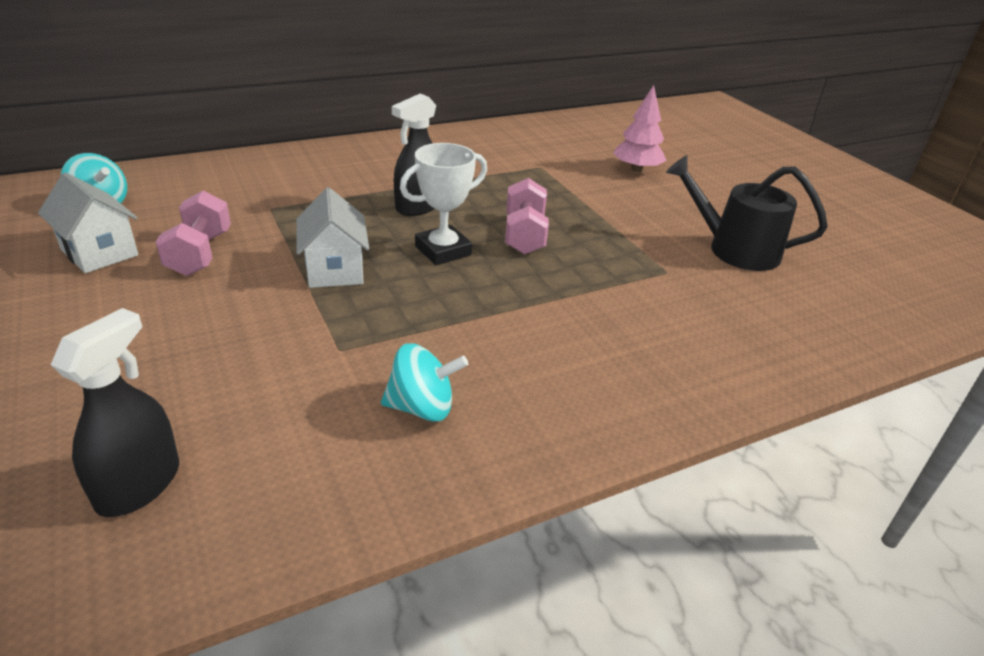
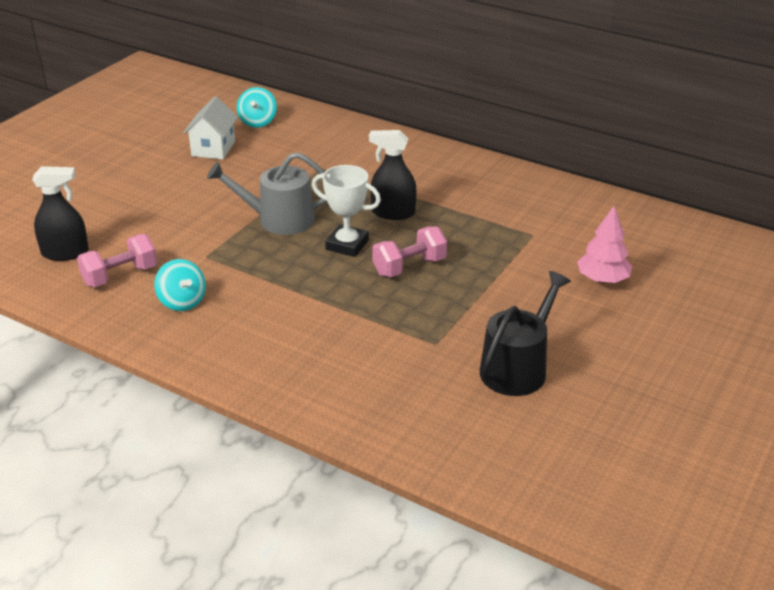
camera: 60 degrees right, 0 degrees up
(200, 254) = (245, 174): pink dumbbell -> pink dumbbell (120, 276)
(334, 270) = (279, 219): white house -> grey watering can
(735, 249) = (517, 368): black watering can -> black watering can turned 45 degrees clockwise

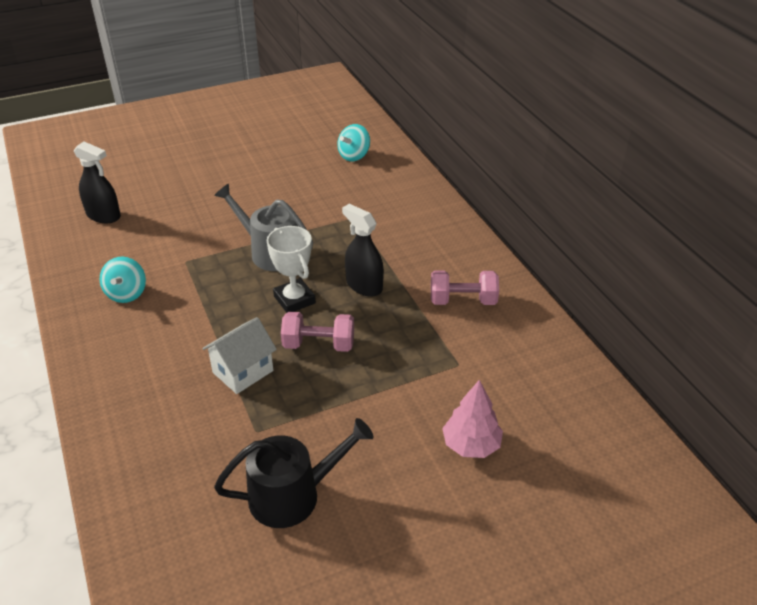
camera: 35 degrees right, 5 degrees up
(120, 276) = (114, 251): pink dumbbell -> pink dumbbell (463, 301)
(213, 148) = (295, 167): white house -> white house (243, 371)

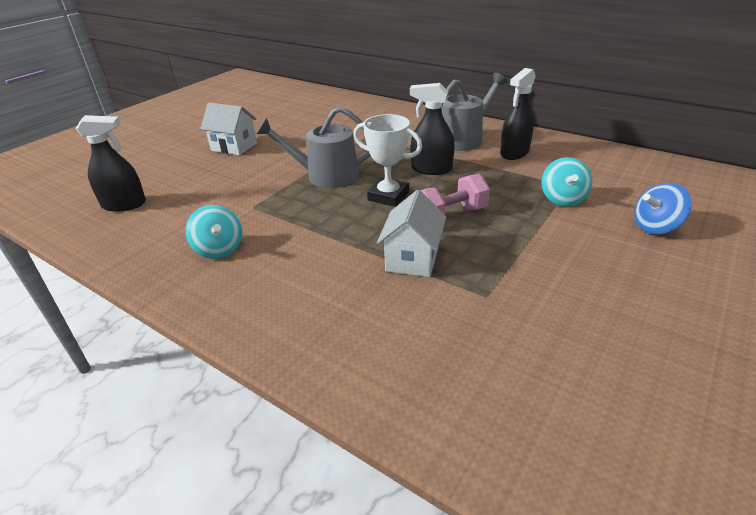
camera: 30 degrees left, 5 degrees down
(234, 182) = (234, 147): none -> white house
(292, 495) = (589, 327): black watering can -> none
(354, 156) = (317, 107): turquoise spinning top -> turquoise spinning top (562, 199)
(438, 260) = (463, 139): none -> grey watering can
(463, 301) = (514, 153): pink dumbbell -> black spray bottle
(471, 445) = (655, 227): pink tree -> blue spinning top

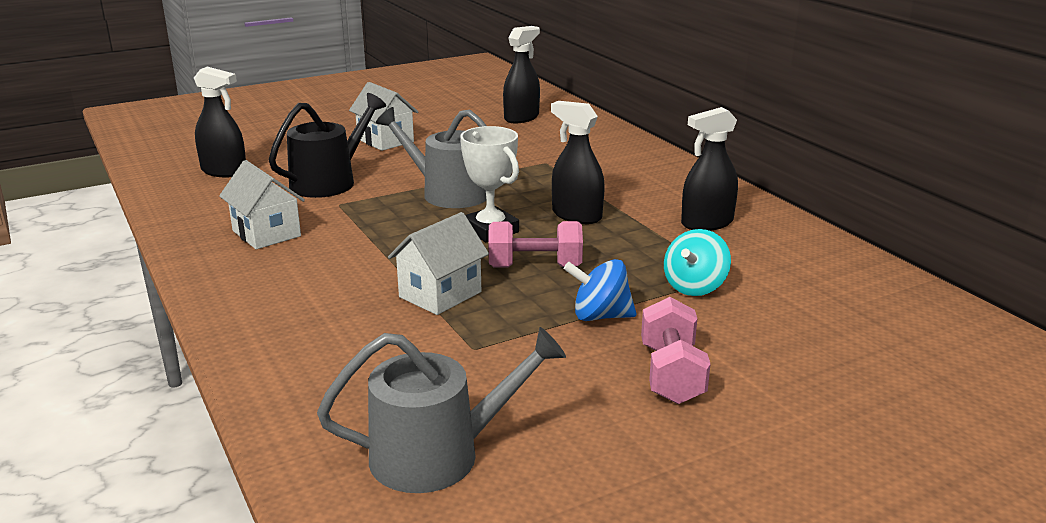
camera: 25 degrees right, 10 degrees down
(219, 249) = (266, 233): turquoise spinning top -> white house
(225, 190) = (329, 182): none -> black watering can
(313, 108) = (521, 118): none -> black spray bottle
(463, 139) = (662, 192): grey watering can -> grey watering can (438, 454)
(629, 268) = (671, 374): none -> pink dumbbell
(655, 227) = (772, 347): blue spinning top -> blue spinning top (600, 316)

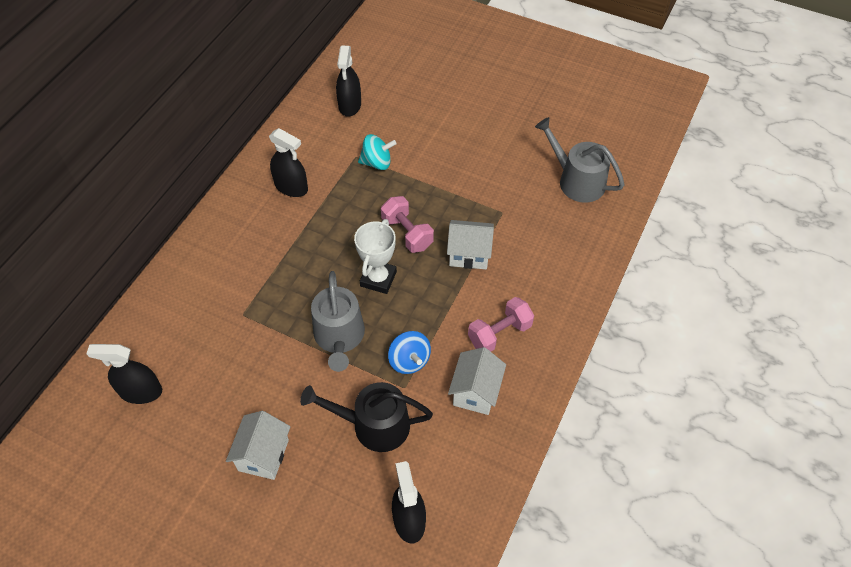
camera: 125 degrees left, 30 degrees up
(576, 215) = (325, 250): black spray bottle -> black spray bottle (350, 105)
(600, 316) = (435, 183): blue spinning top -> blue spinning top (409, 361)
(671, 374) = (462, 141): pink dumbbell -> pink dumbbell (499, 333)

